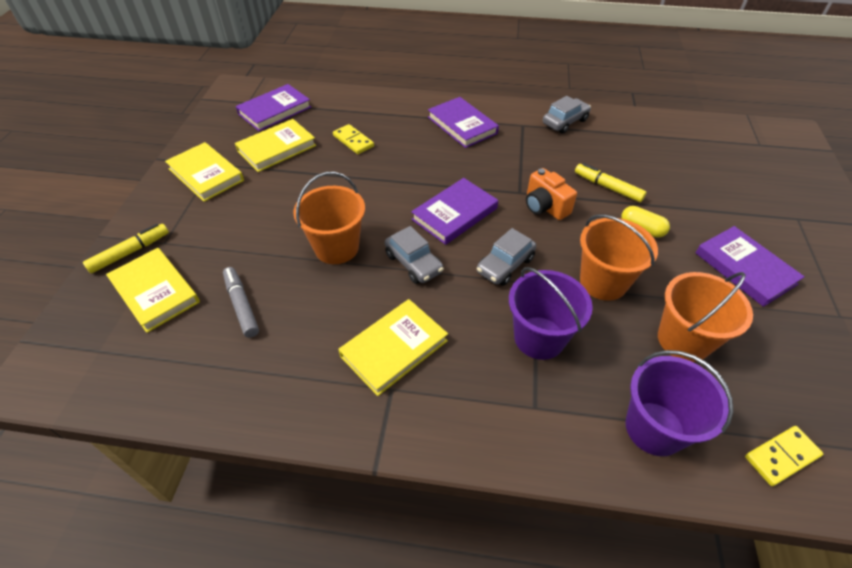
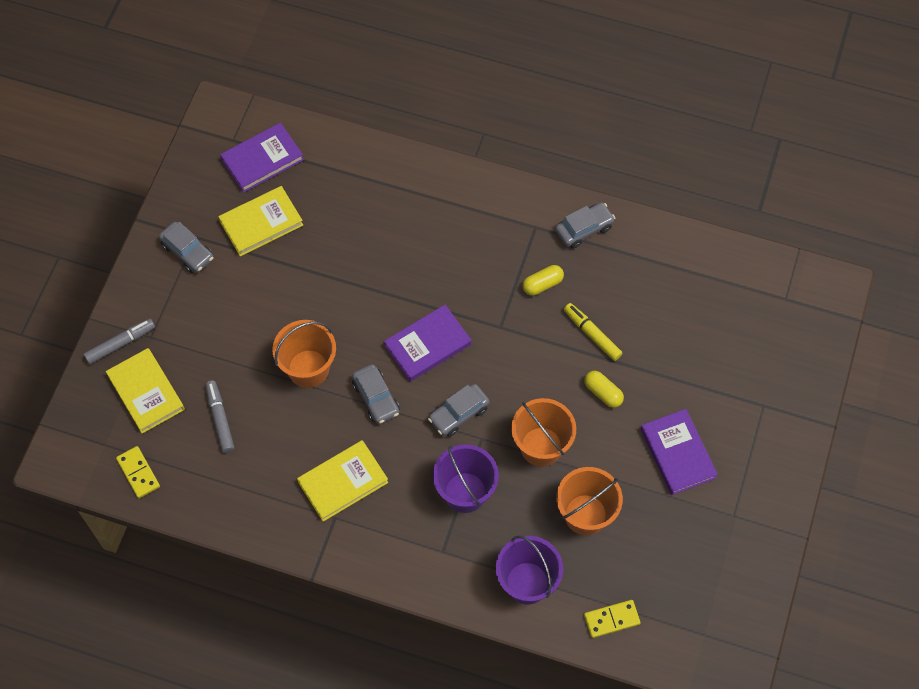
camera: 10 degrees right, 15 degrees up
(130, 252) = (120, 343): yellow marker -> grey marker
(206, 175) = (187, 252): yellow book -> grey car
(353, 141) = (343, 224): yellow domino -> yellow domino (138, 473)
(462, 125) = (467, 217): purple book -> none
(545, 207) = (519, 350): orange camera -> none
(546, 159) = (542, 284): none -> yellow capsule

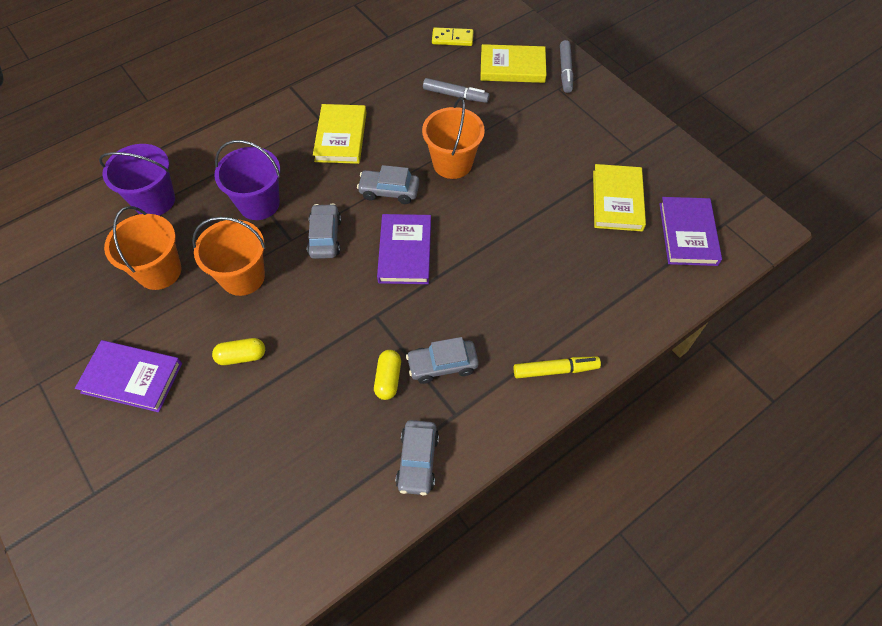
camera: 125 degrees right, 5 degrees down
(187, 252) = (622, 141): grey car -> grey car (442, 365)
(592, 334) = (302, 387): yellow marker -> yellow marker (555, 370)
(611, 619) = (70, 236): yellow domino -> none

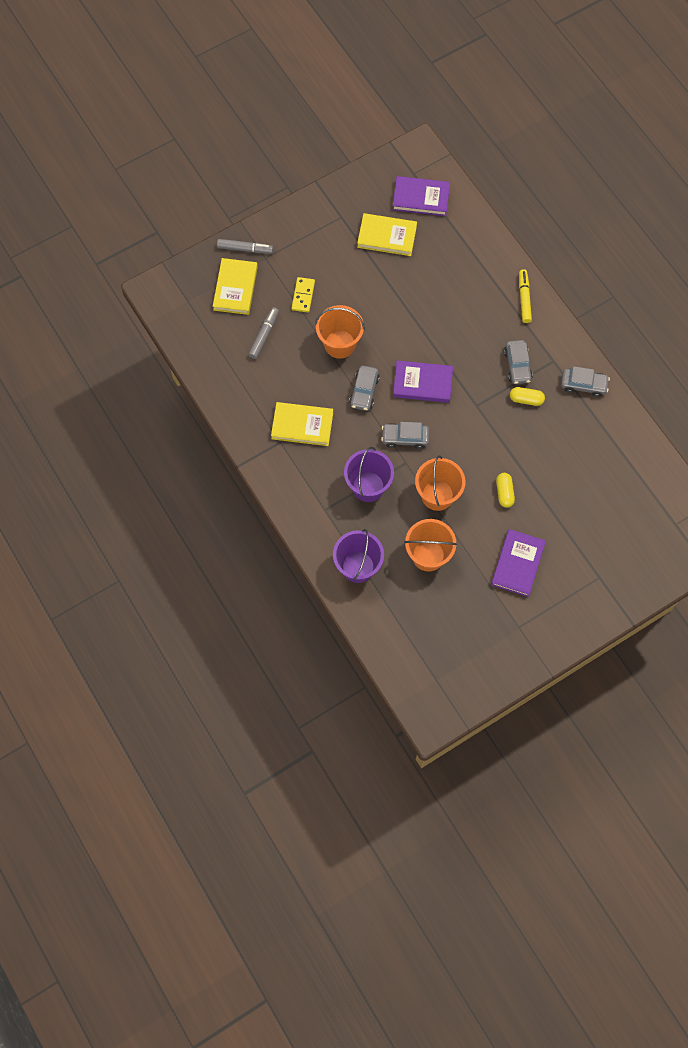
camera: 85 degrees left, 10 degrees up
(452, 39) = (192, 331): yellow domino -> yellow domino (303, 296)

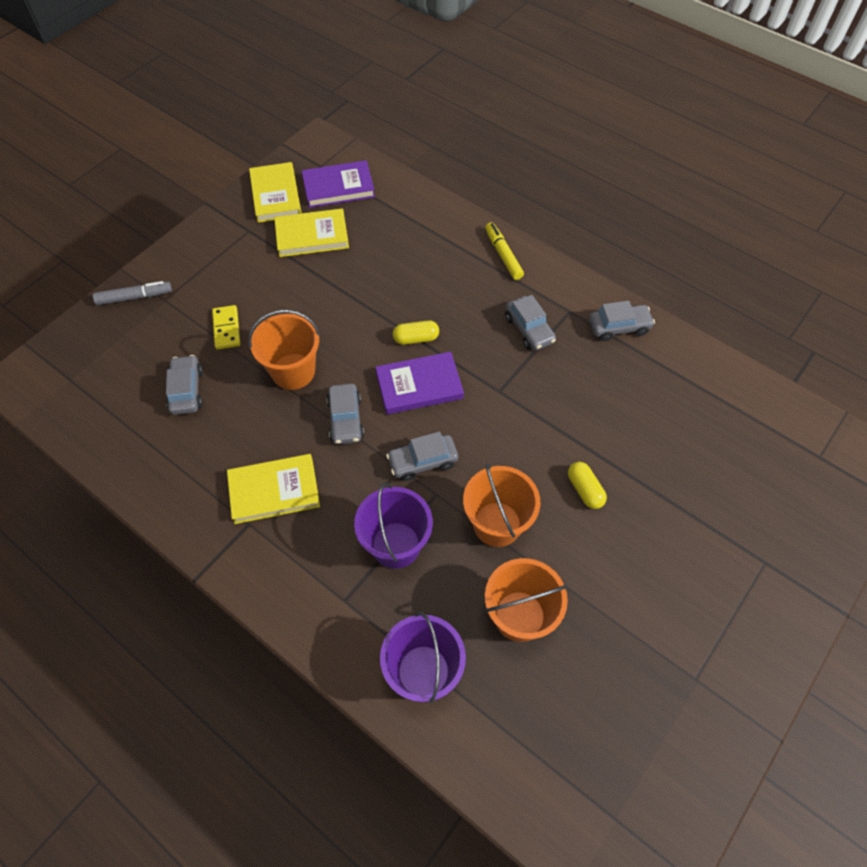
camera: 20 degrees left, 10 degrees down
(235, 288) = (133, 345): yellow book -> yellow book (276, 195)
(264, 335) = (187, 390): grey marker -> grey car
(517, 564) = (648, 583): purple book -> none
(526, 399) = (558, 365): yellow capsule -> yellow capsule (416, 338)

